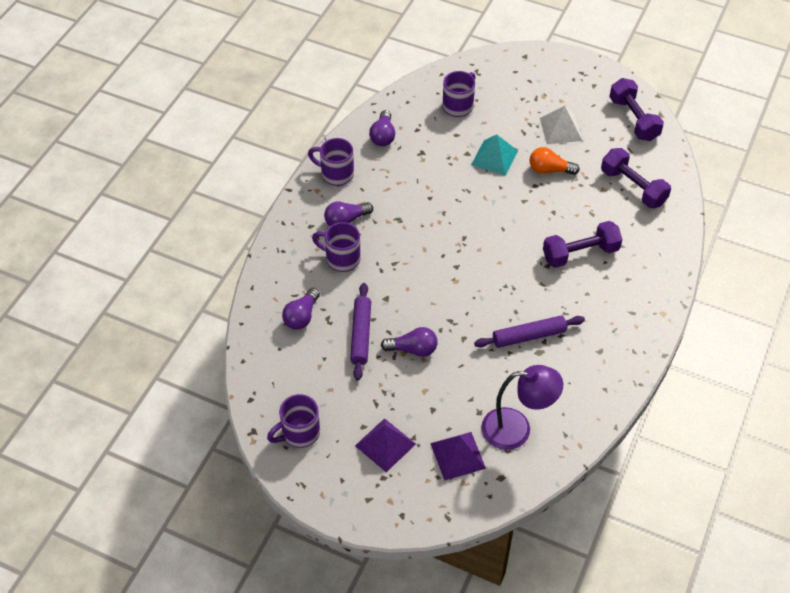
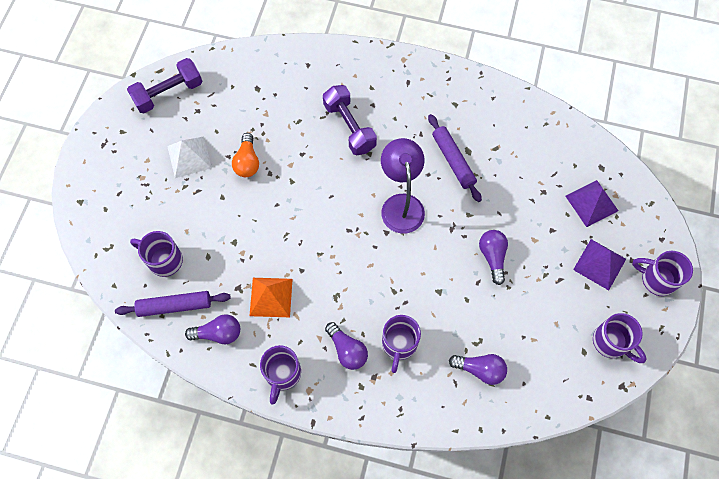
camera: 100 degrees left, 15 degrees up
(356, 496) = (656, 279): none -> purple mug
(361, 335) = (488, 307): purple rolling pin -> purple rolling pin (174, 306)
(408, 173) = (271, 297): none -> orange pyramid
(494, 157) = (237, 215): turquoise pyramid -> none
(517, 429) = (552, 160): purple lamp -> purple lamp (401, 204)
(633, 187) = (260, 89): purple dumbbell -> none

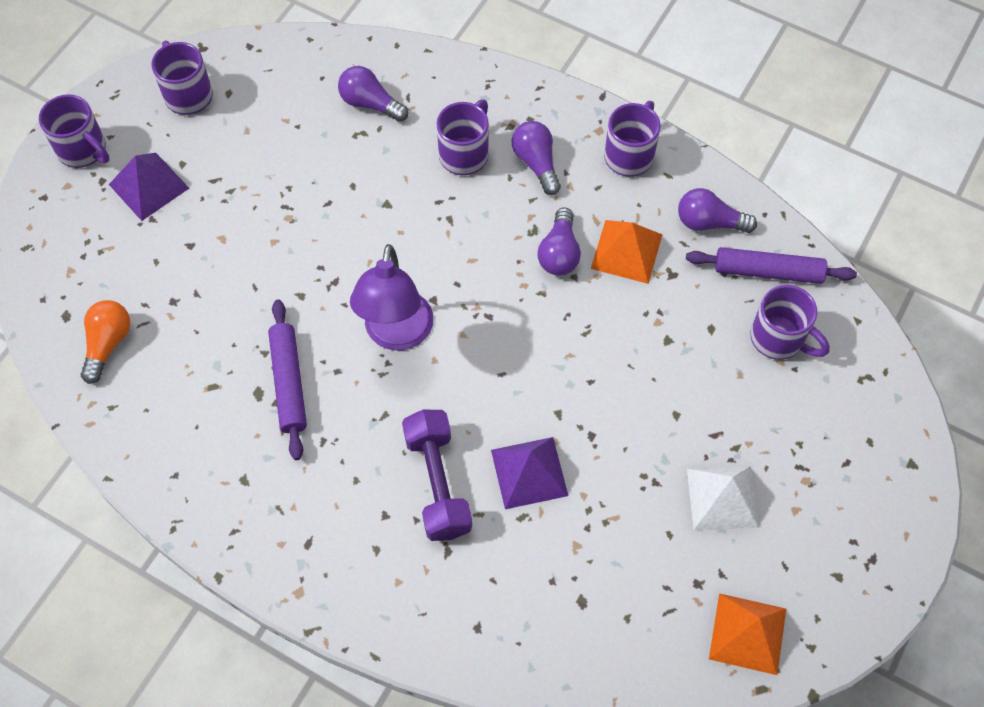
camera: 165 degrees left, 5 degrees down
(168, 93) = (747, 633): purple dumbbell -> orange pyramid
(247, 162) = (624, 464): orange light bulb -> orange light bulb (108, 344)
(492, 257) = (292, 230): purple light bulb -> purple light bulb (559, 253)
(591, 203) = (112, 267): purple pyramid -> purple pyramid (529, 472)

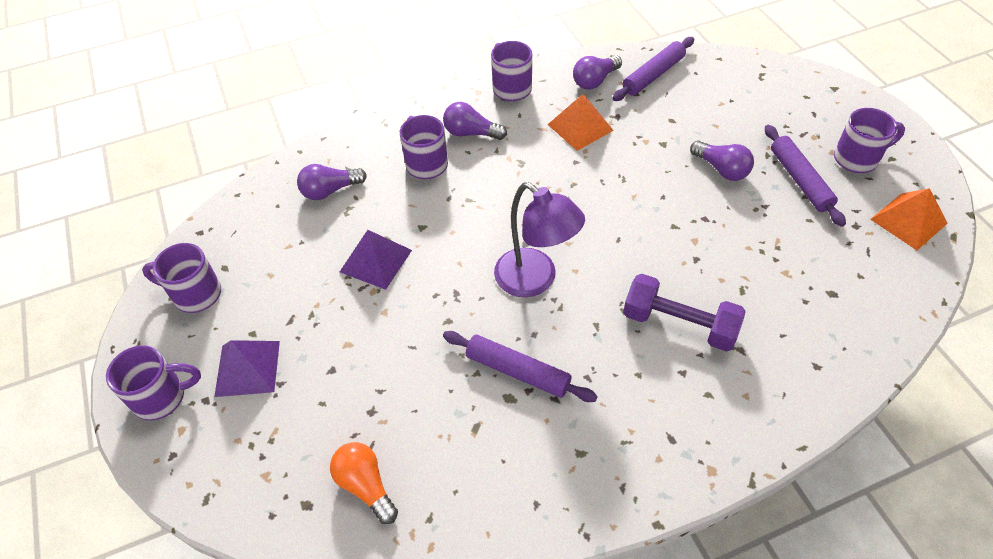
camera: 50 degrees left, 10 degrees down
(529, 472) = (709, 266): purple pyramid -> purple pyramid (375, 260)
(559, 253) = (551, 159): purple light bulb -> purple light bulb (721, 169)
(722, 497) = (799, 180): white pyramid -> purple rolling pin
(779, 339) = (704, 95): purple mug -> purple mug (857, 158)

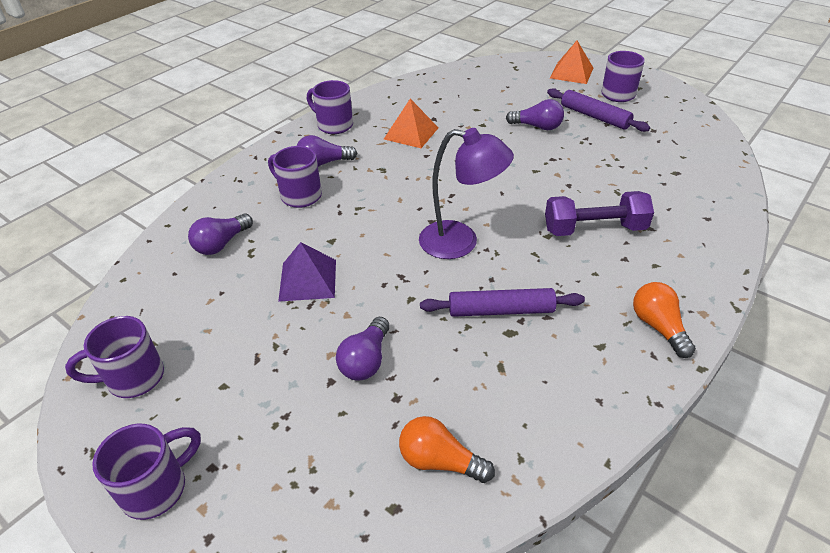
camera: 30 degrees left, 10 degrees down
(247, 368) = (240, 418): purple pyramid -> none
(595, 81) = (398, 102): purple light bulb -> purple light bulb (366, 360)
(652, 462) = (658, 327): none -> orange light bulb
(653, 75) = (439, 87): purple rolling pin -> none
(908, 221) = (682, 117): orange pyramid -> orange pyramid (571, 73)

